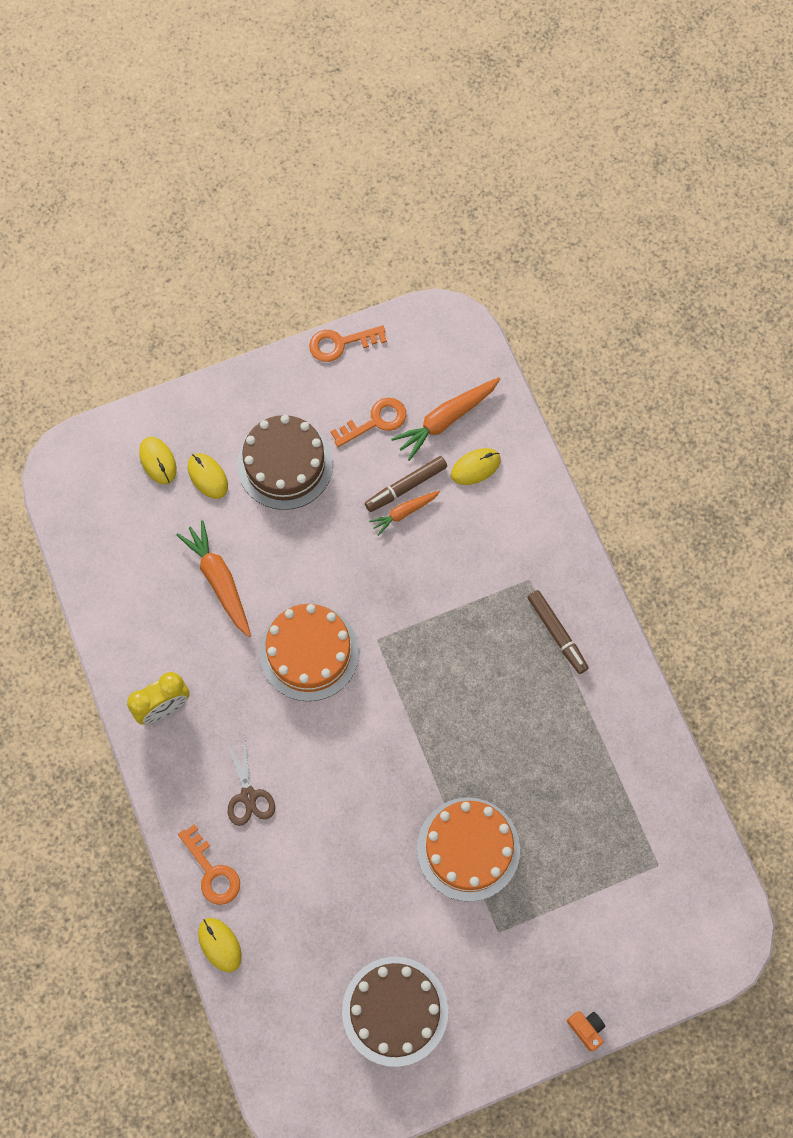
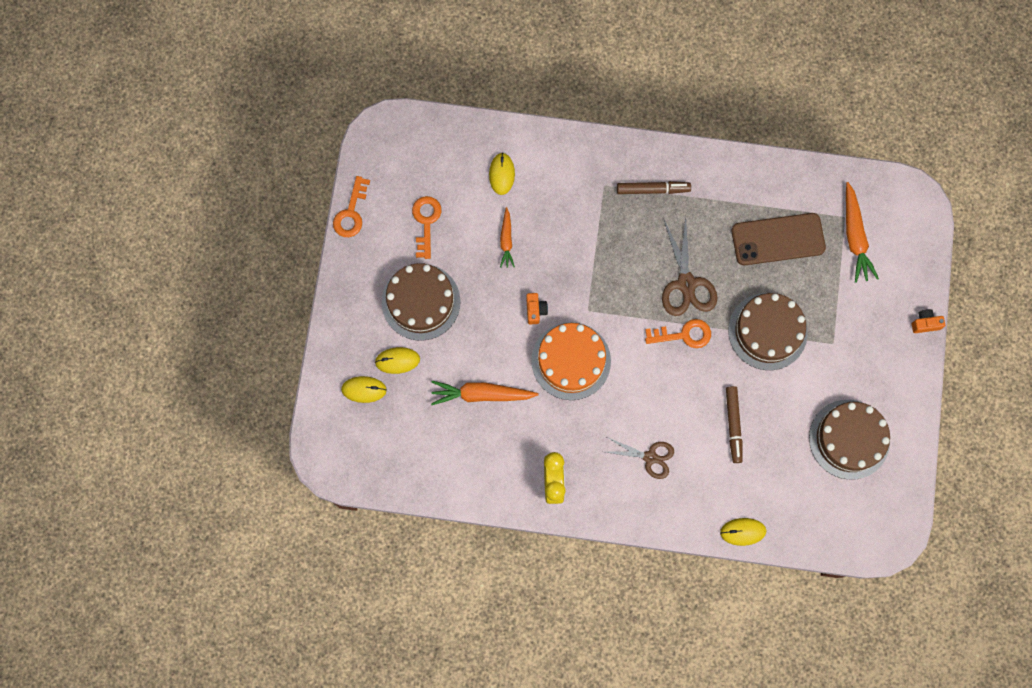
camera: 60 degrees left, 5 degrees up
(212, 871) = (689, 510): orange key -> orange key (683, 335)
(344, 585) = (535, 310): none -> orange camera
(406, 486) = (488, 229): brown marker -> brown marker (733, 425)
(446, 420) = (454, 174): orange carrot -> orange carrot (854, 237)
(468, 849) = (767, 331): orange cake -> brown cake
(470, 729) = (686, 284): none -> brown scissors
(584, 803) = (778, 239): none -> brown phone

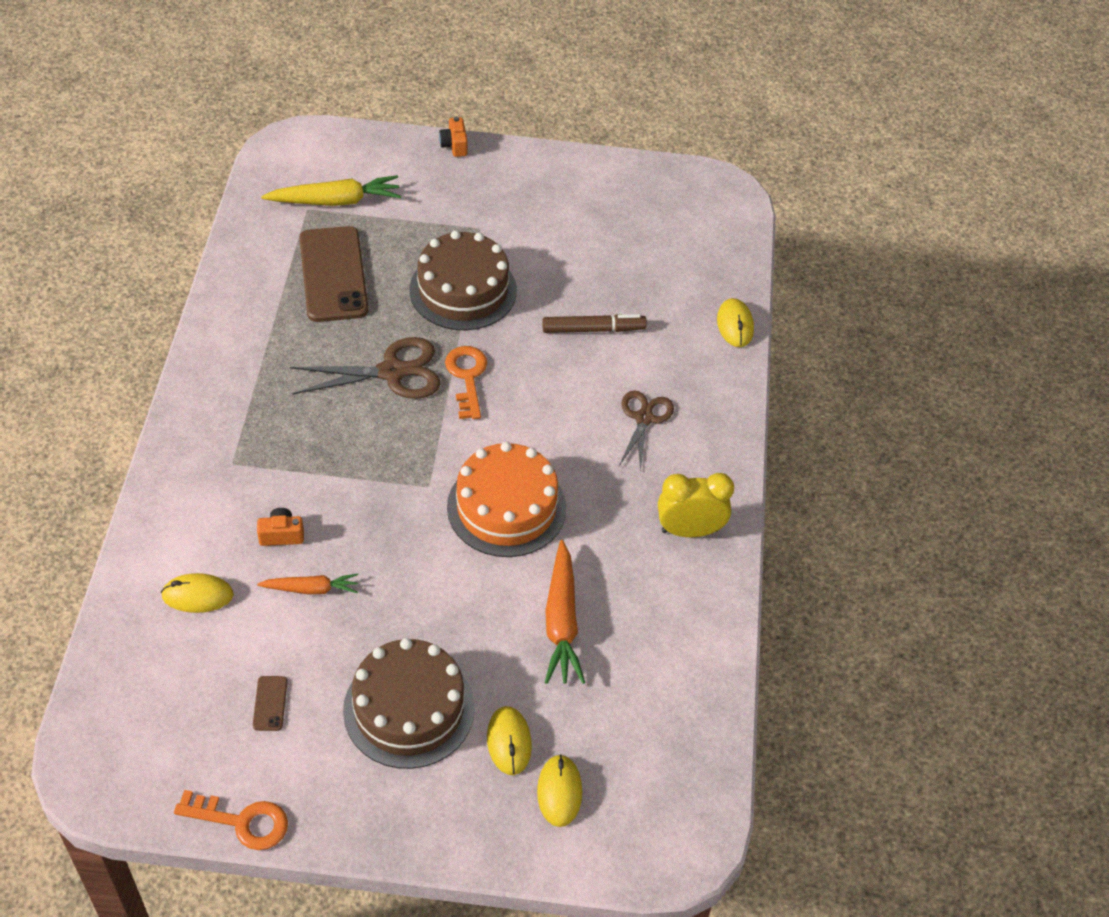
camera: 95 degrees left, 25 degrees down
(426, 222) = (270, 703): orange key -> brown phone
(535, 310) = (427, 551): orange camera -> orange camera (281, 535)
(653, 190) = (246, 406): brown marker -> none
(849, 439) = (605, 220): brown cake -> none
(854, 237) = (335, 201): orange carrot -> yellow carrot

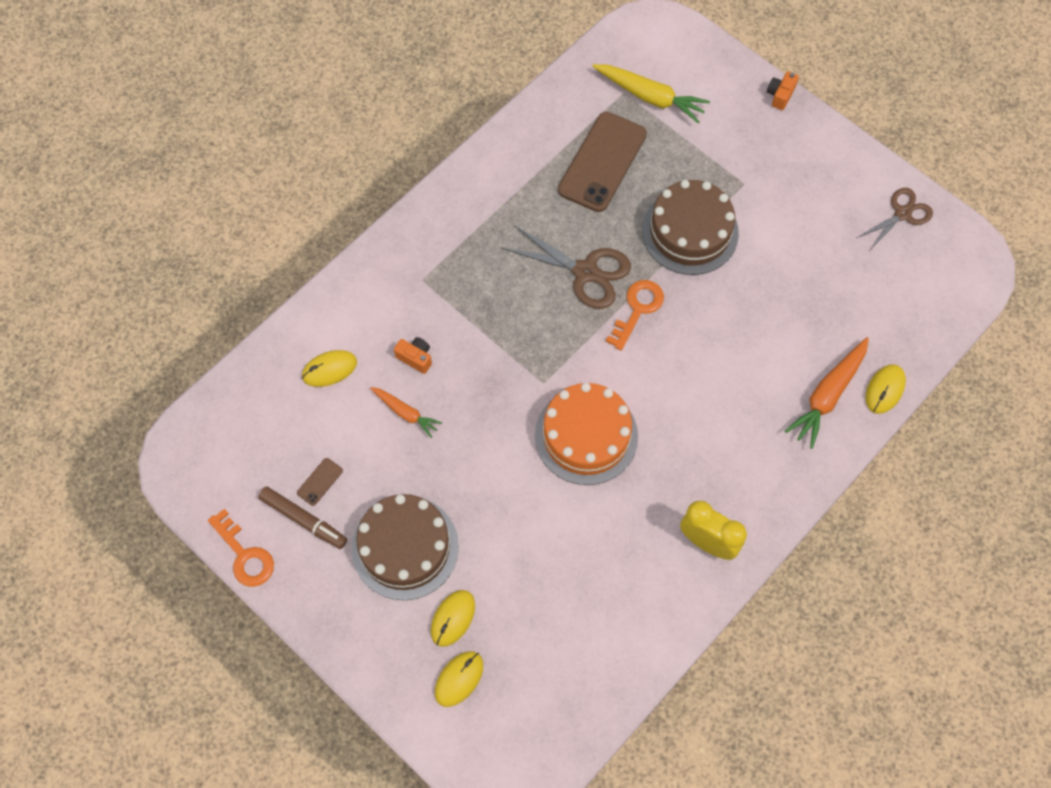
camera: 40 degrees right, 15 degrees up
(197, 595) = (329, 369): yellow mouse -> yellow mouse turned 60 degrees counterclockwise
(561, 621) = (557, 552): orange carrot -> orange carrot (828, 395)
(593, 329) = (766, 326): brown marker -> brown marker (303, 520)
(644, 418) = (746, 426): brown scissors -> brown scissors (902, 213)

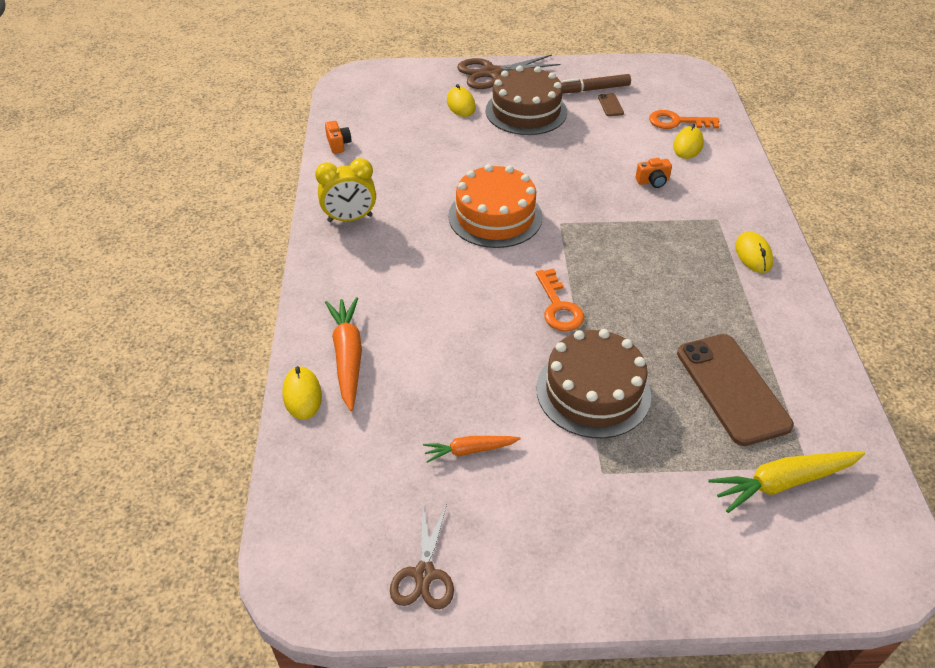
camera: 135 degrees right, 20 degrees down
(244, 554) = (599, 64): orange key -> orange key (677, 122)
(405, 413) = (615, 156): orange carrot -> orange carrot (469, 450)
(459, 679) = (426, 89): yellow mouse -> yellow mouse (753, 254)
(586, 272) = (627, 302): brown scissors -> brown scissors (491, 73)
(780, 95) = (682, 603): orange camera -> orange camera (338, 144)

